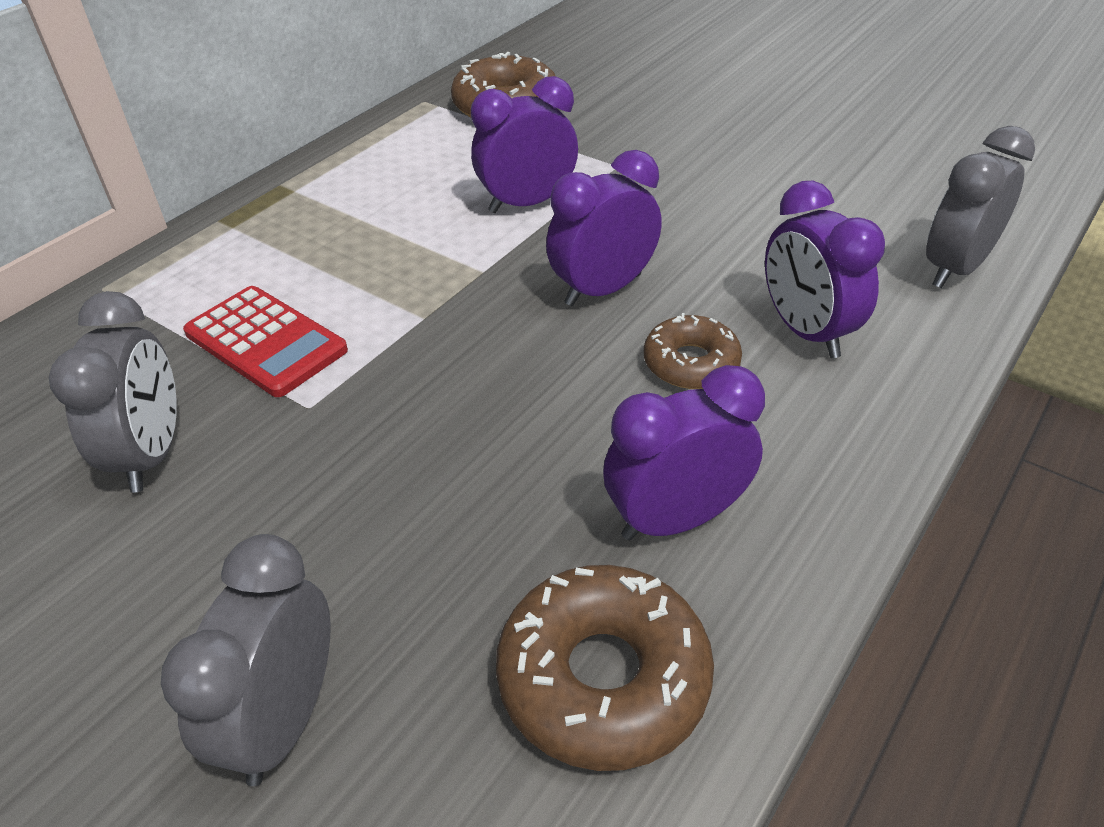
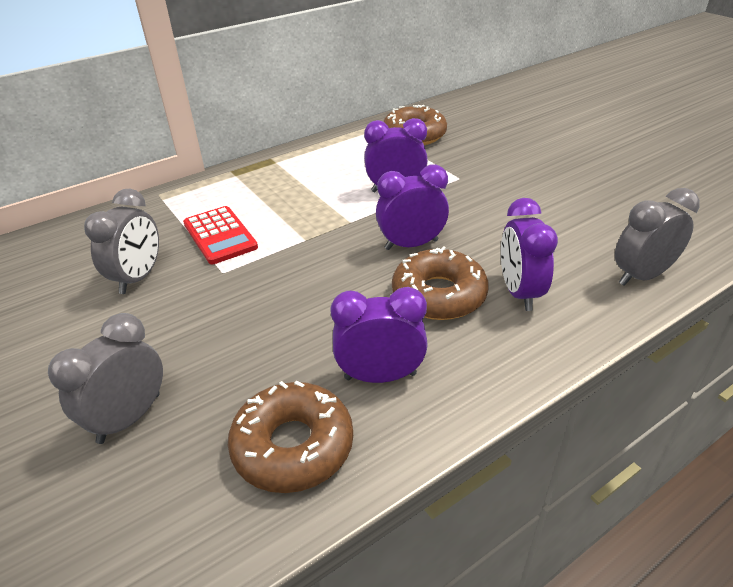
camera: 20 degrees right, 5 degrees down
(691, 363) = (439, 295): brown donut -> brown donut, size x1.60

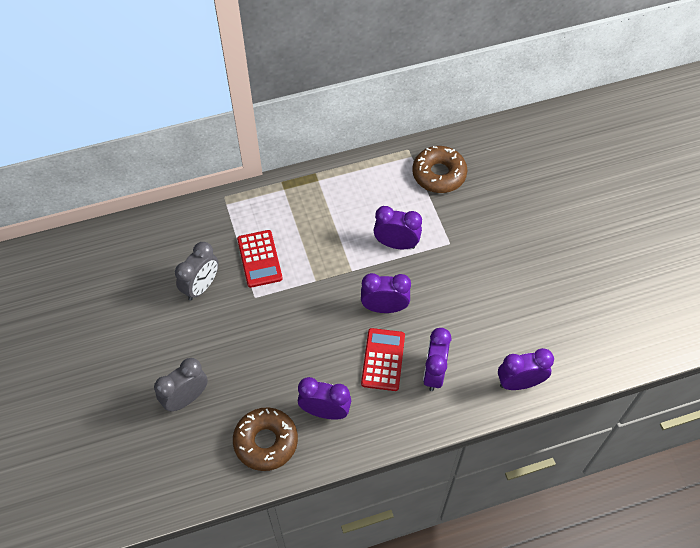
camera: 15 degrees right, 20 degrees up
(439, 295) = (383, 359): brown donut -> red calculator
(641, 276) = (519, 383): grey clock -> purple clock

